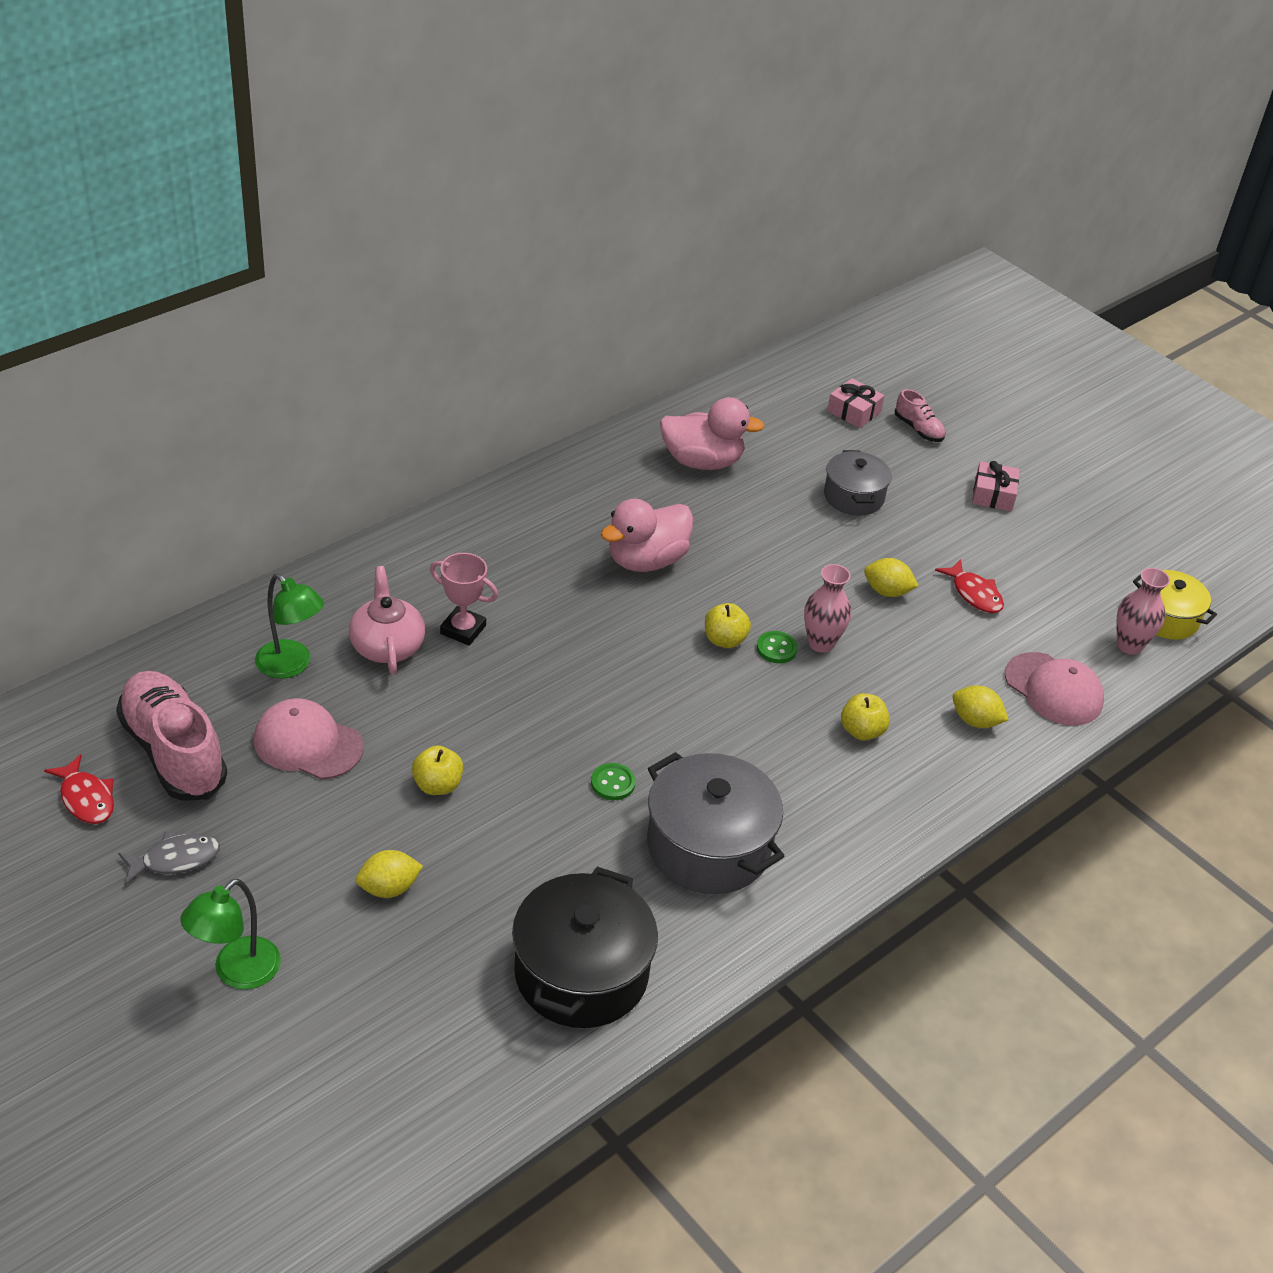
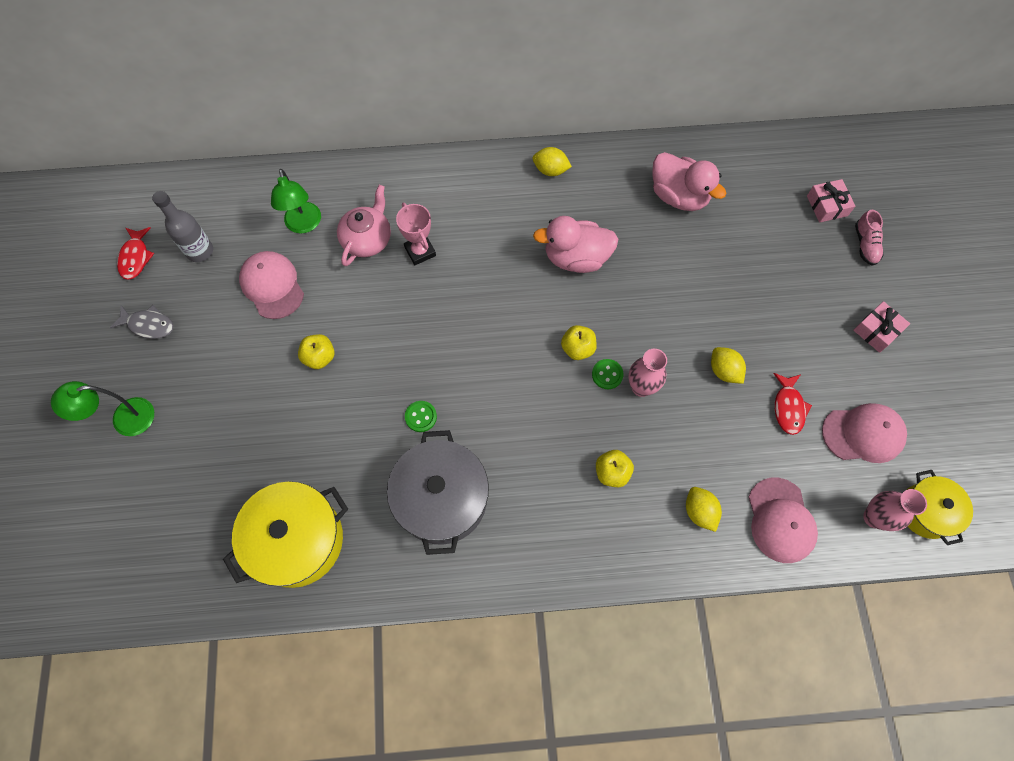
camera: 40 degrees right, 25 degrees up
(174, 752) = (200, 251): pink shoe -> grey bottle
(389, 888) = (240, 413): yellow lemon -> yellow lemon (550, 170)
(581, 973) = (297, 540): black pot -> yellow pot
(853, 497) = (765, 279): grey pot -> none
(1058, 583) = (863, 434): none -> pink cap

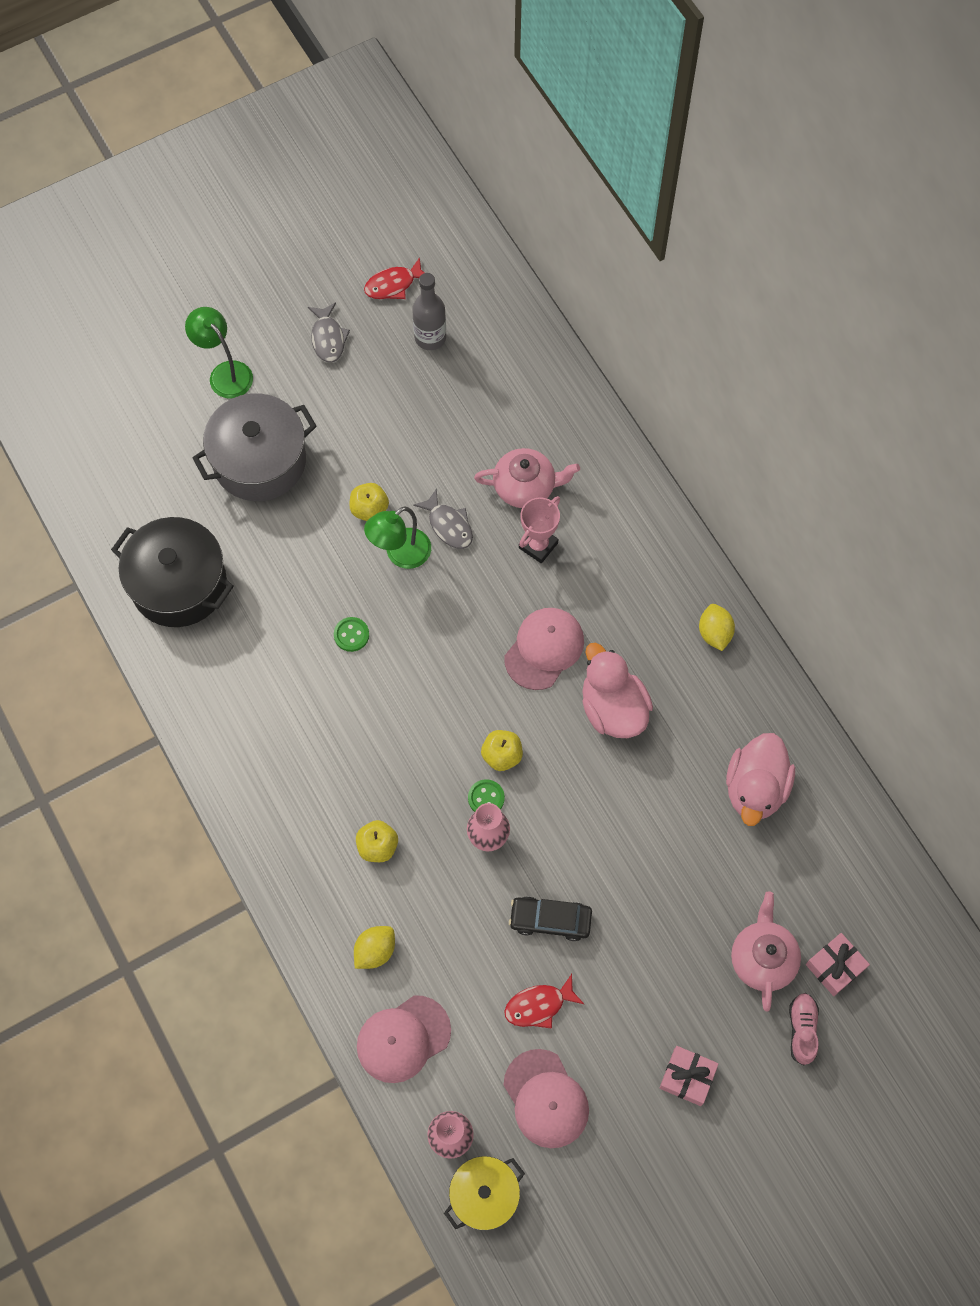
camera: 65 degrees right, 0 degrees up
(272, 286) = (425, 425): pink cap -> pink cap (544, 649)
(297, 540) = (179, 584): yellow pot -> black pot
(304, 225) = (510, 417): green lamp -> green lamp (400, 554)
(367, 305) = (448, 525): none -> grey fish
(441, 499) = (276, 694): grey pot -> grey pot (259, 461)
(724, 371) = (550, 920): yellow lemon -> black car
(805, 246) = (762, 958): none -> pink teapot
(865, 244) = (802, 1030): pink shoe -> pink shoe turned 120 degrees clockwise

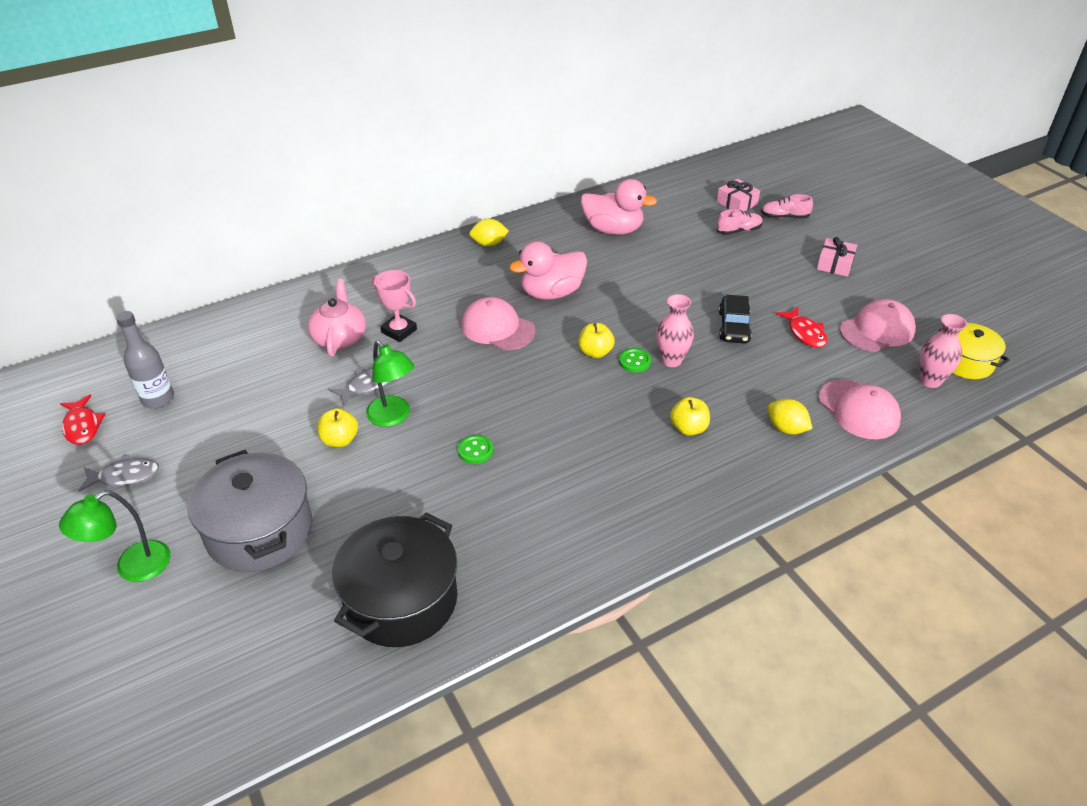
camera: 90 degrees left, 25 degrees down
(762, 958) = (738, 231): pink teapot -> pink shoe

